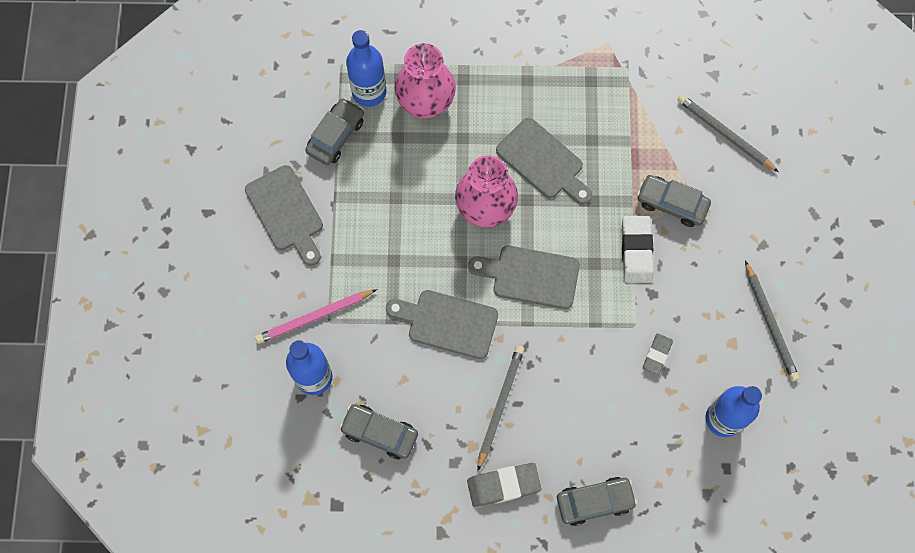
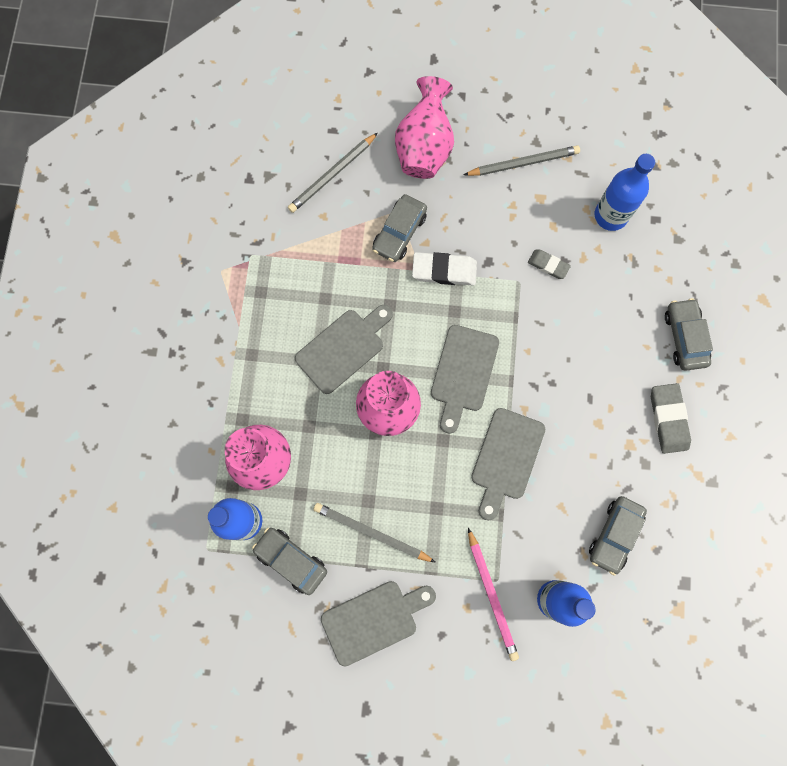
camera: 85 degrees left, 5 degrees up
(499, 405) = (591, 415): grey pencil -> grey pencil (371, 533)
(770, 221) = (424, 148): none -> pink vase

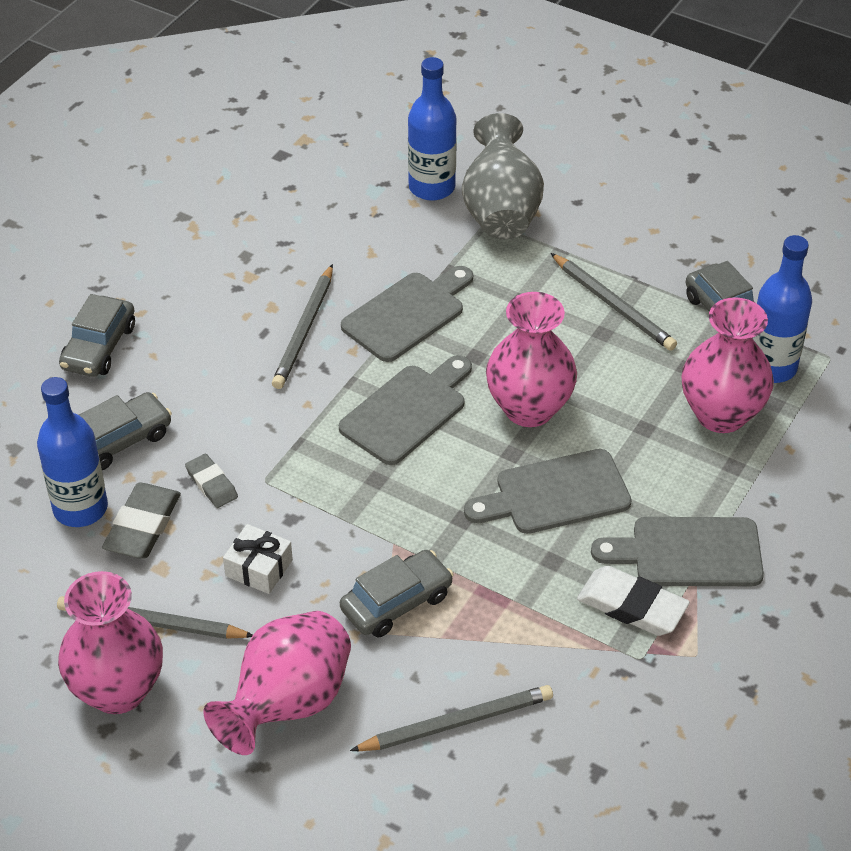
camera: 155 degrees left, 30 degrees down
(374, 620) = (648, 236): grey cutting board -> grey cutting board (688, 552)
(444, 271) = (360, 531): white eraser -> white eraser (632, 606)
(487, 221) = (259, 568): none -> white gift
(492, 595) = (501, 212): pink pencil -> grey vase
(515, 118) = (118, 690): none -> pink vase
(565, 412) = (305, 330): none -> grey pencil
(615, 535) = (328, 212): grey car -> grey car (120, 440)
(668, 419) = (186, 282): grey eraser -> grey eraser (143, 526)

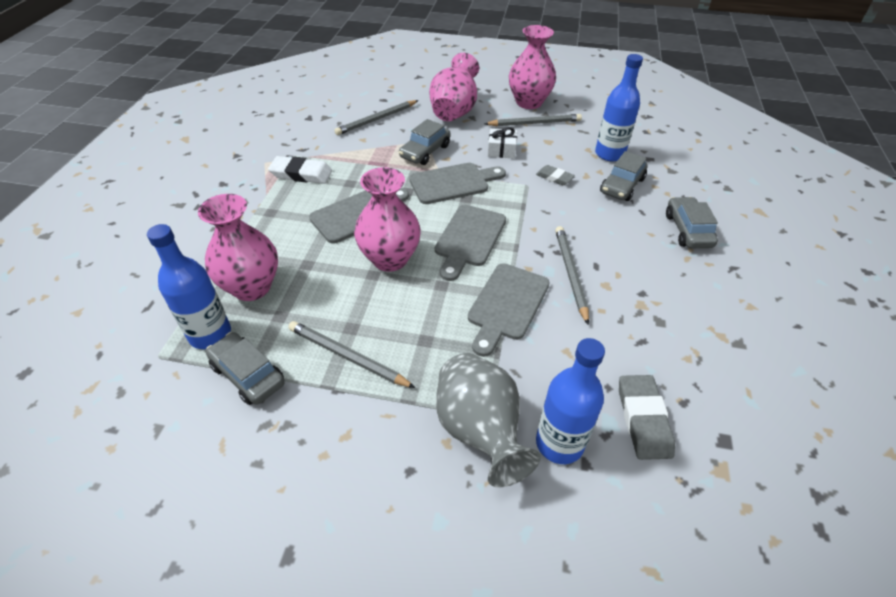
camera: 160 degrees right, 0 degrees up
(143, 526) = (572, 154): grey eraser -> grey eraser (643, 419)
(688, 552) = (271, 203): grey cutting board -> grey cutting board (453, 183)

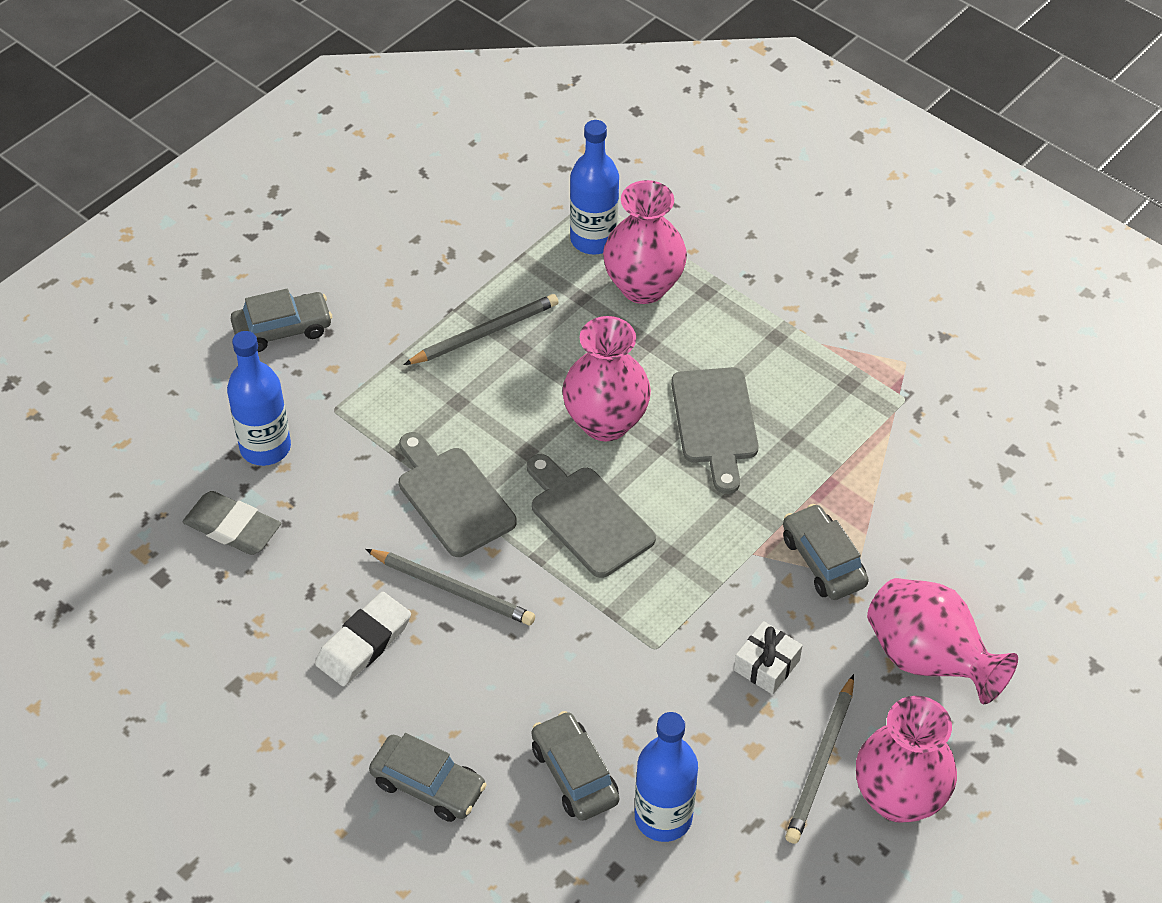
camera: 120 degrees right, 5 degrees up
(248, 375) = (518, 255): grey car -> grey car (282, 329)
(301, 174) = (849, 393): white eraser -> white eraser (364, 643)
(377, 120) = (958, 537): grey pencil -> none
(453, 183) = (718, 558): grey cutting board -> none
(479, 431) = (324, 396): grey vase -> none
(554, 177) = (651, 695): grey eraser -> none

